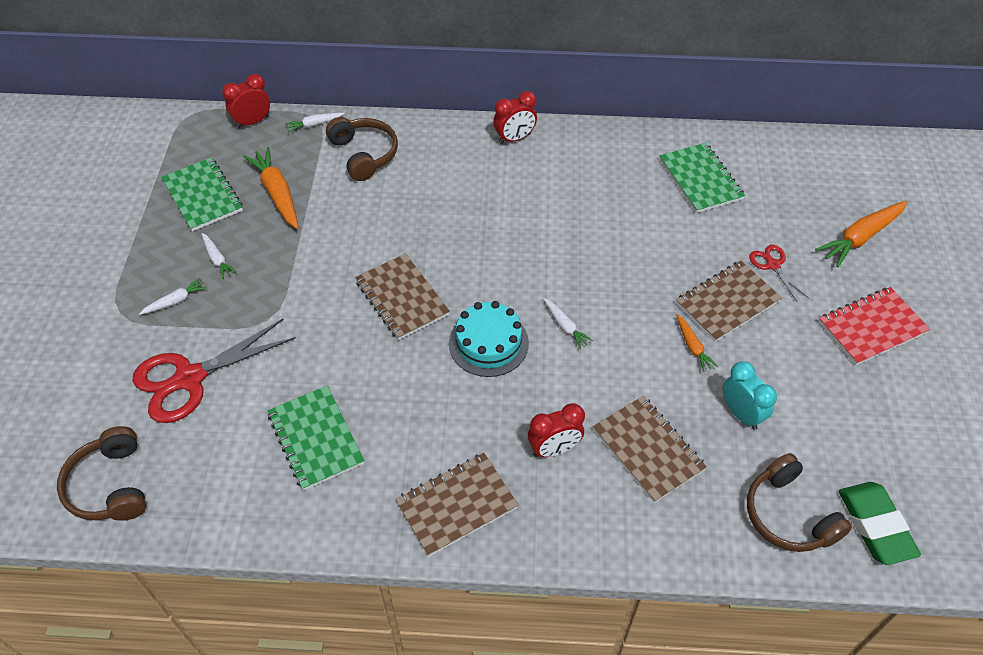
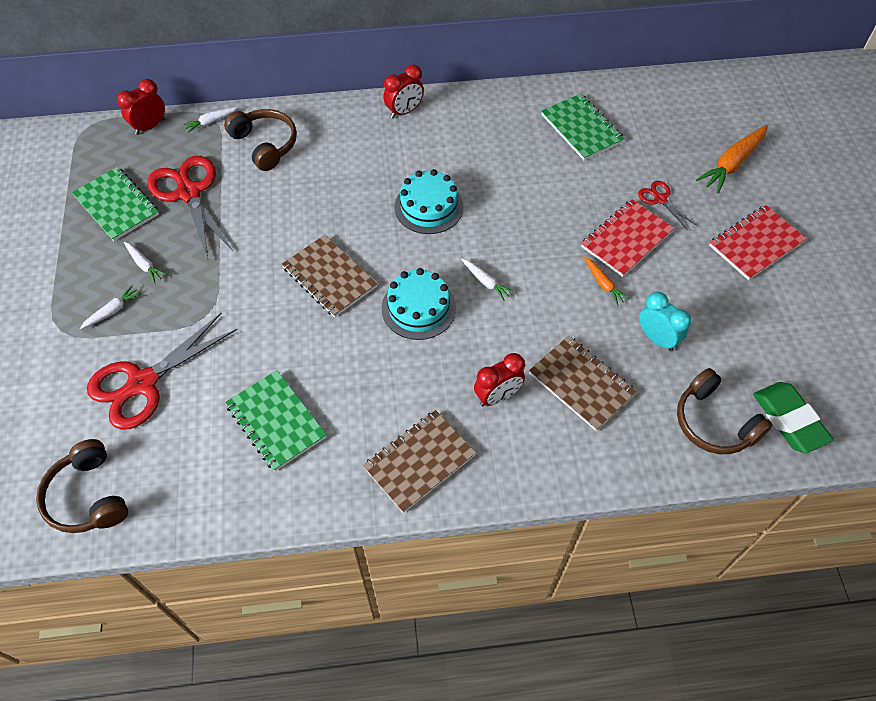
camera: 10 degrees left, 5 degrees up
(277, 193) = (189, 193): orange carrot -> red scissors
(520, 239) = (428, 207): none -> turquoise cake
(727, 302) = (626, 239): brown notebook -> red notebook

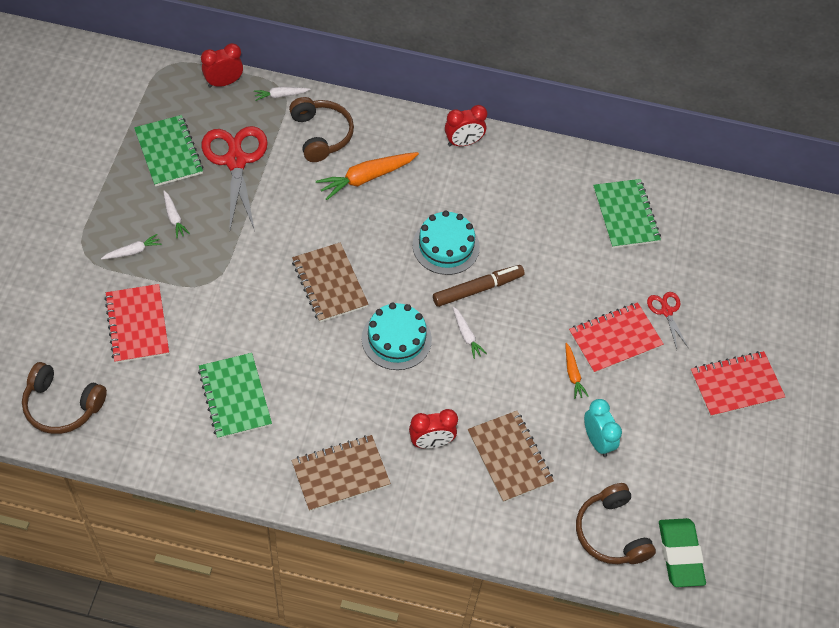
camera: 15 degrees right, 0 degrees up
(88, 496) = (62, 406): brown headphones -> brown headphones turned 60 degrees counterclockwise
(143, 383) = (137, 325): red scissors -> red notebook
(476, 236) = (477, 289): none -> brown marker
(732, 164) = (754, 299): orange carrot -> orange carrot (366, 178)

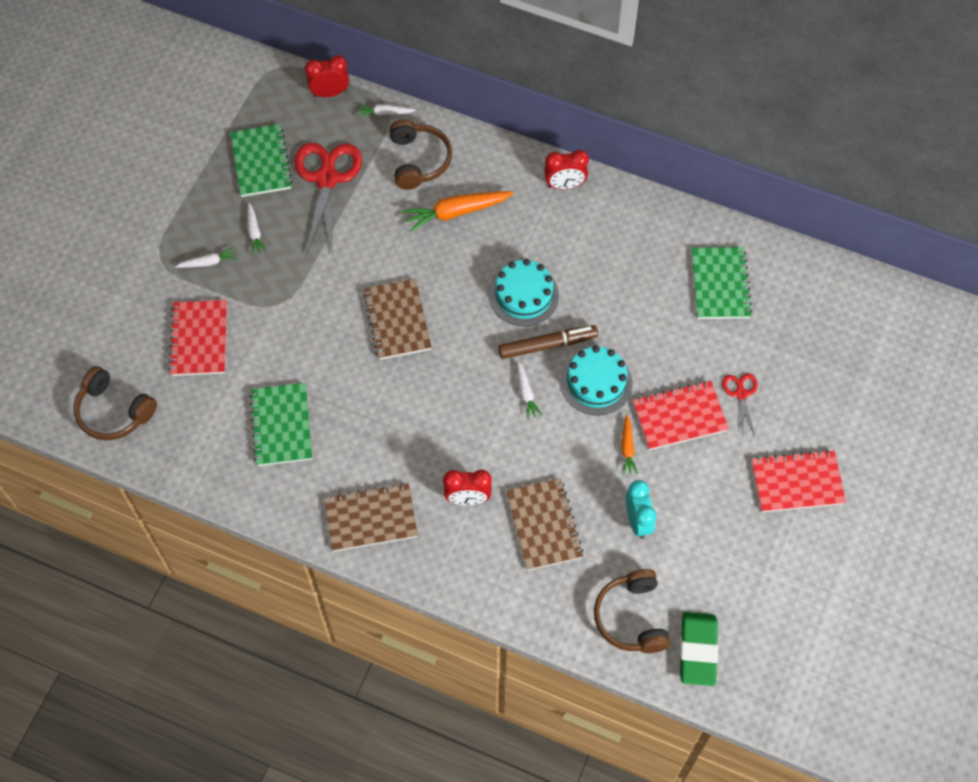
camera: 15 degrees right, 5 degrees up
(396, 339) = (454, 387): turquoise cake -> turquoise cake (596, 382)

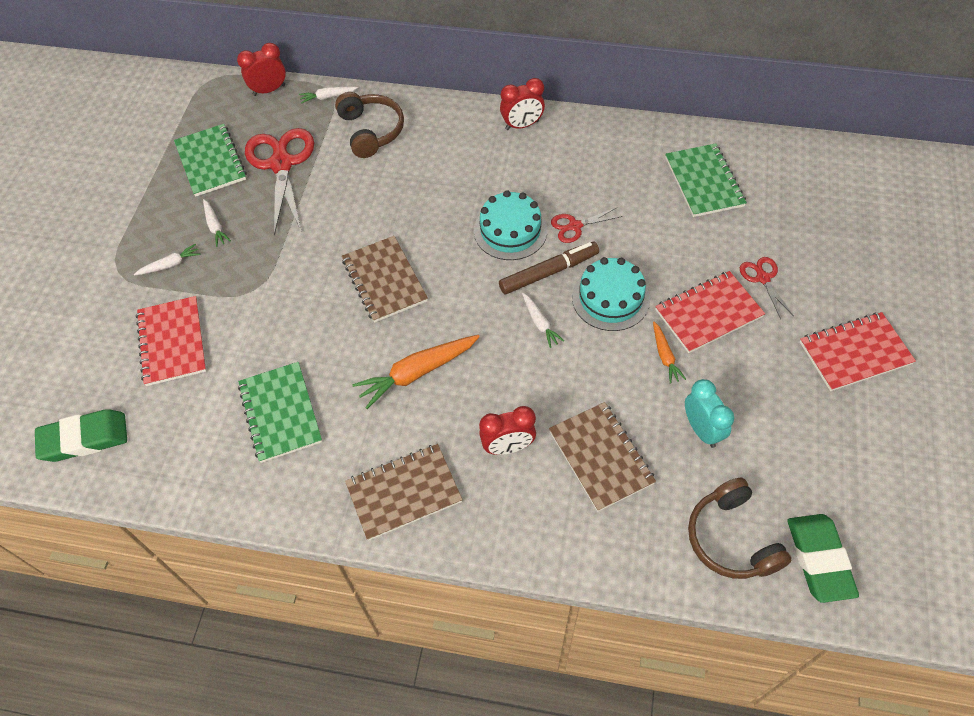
camera: 10 degrees left, 5 degrees down
(113, 412) = (84, 439): brown headphones -> green eraser
(456, 212) = (420, 169): orange carrot -> orange carrot (417, 373)
(585, 304) = (575, 226): none -> red scissors

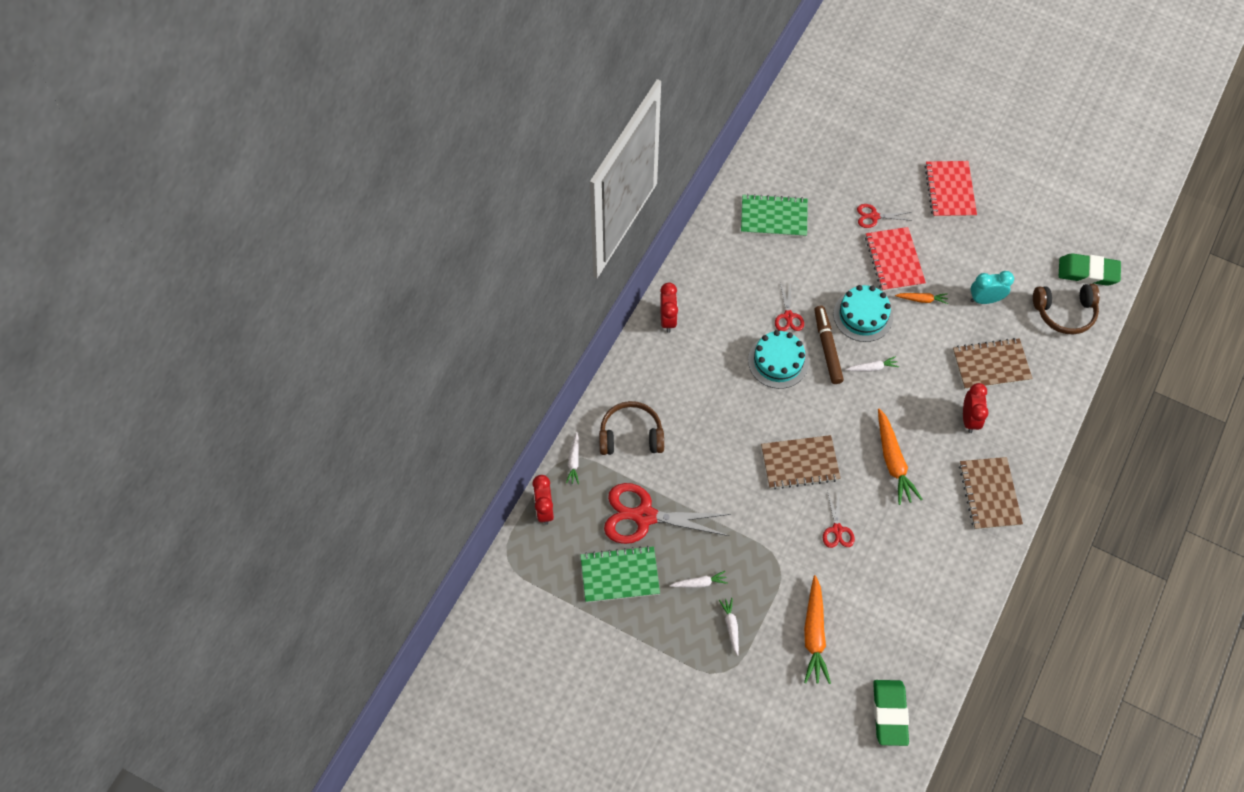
camera: 75 degrees left, 5 degrees up
(172, 342) = (814, 634): red notebook -> orange carrot
(280, 413) = (903, 563): green notebook -> none
(309, 335) = (837, 529): none -> red scissors

